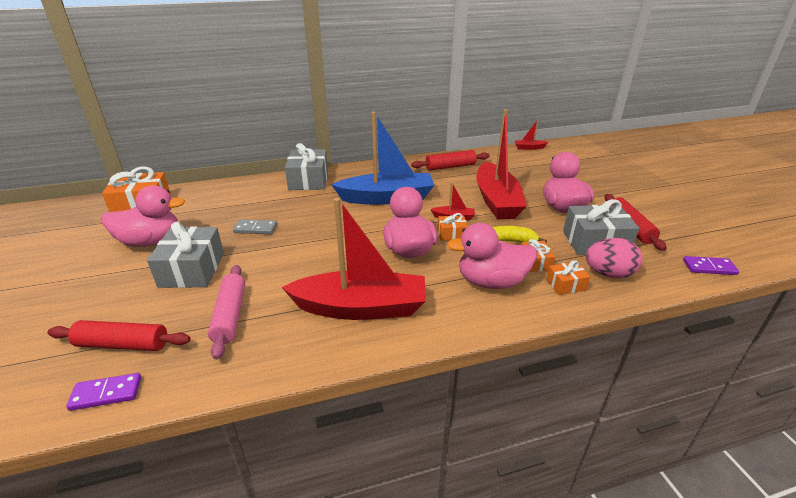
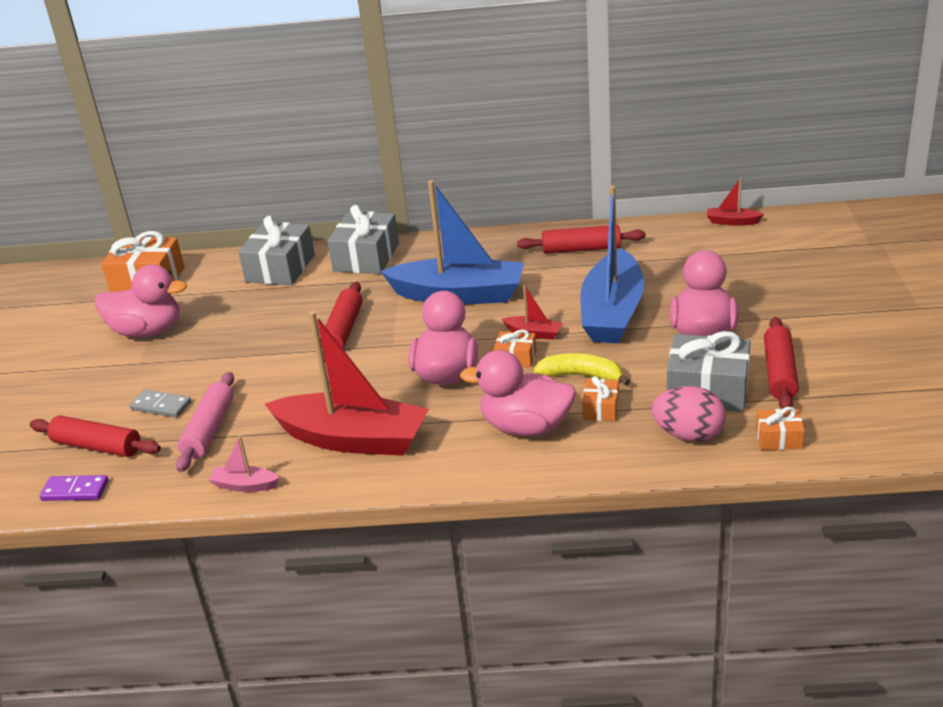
camera: 20 degrees right, 0 degrees up
(192, 270) = (184, 372): grey gift -> grey gift (280, 268)
(255, 229) = (271, 326): grey domino -> grey domino (161, 406)
(281, 362) = (245, 485): none -> pink boat
(314, 227) = (343, 330): none -> red rolling pin
(496, 201) = (612, 312): red boat -> blue boat
(566, 285) = (619, 442): orange gift -> orange gift (778, 438)
(709, 267) = (842, 443): purple domino -> none

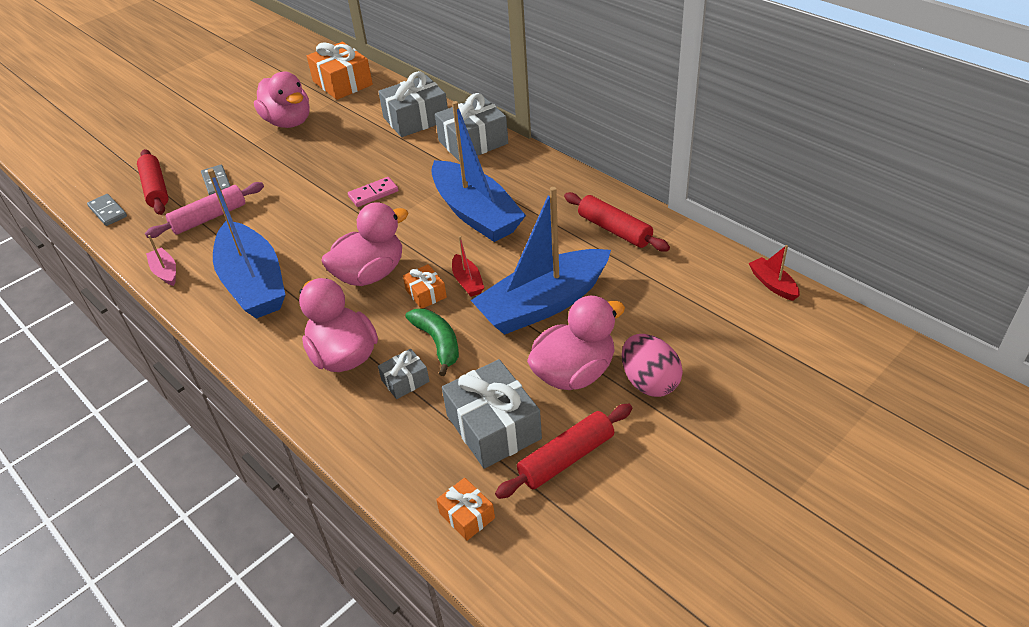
camera: 45 degrees right, 10 degrees up
(75, 490) = (108, 211): purple domino -> grey domino
(343, 330) = (373, 194): red rolling pin -> pink domino
(352, 439) = (253, 283): red boat -> blue boat
(582, 376) = (438, 343): yellow banana -> green banana
(601, 408) = (405, 381): orange gift -> grey gift
(688, 435) = (418, 454): pink egg -> pink egg (649, 382)

